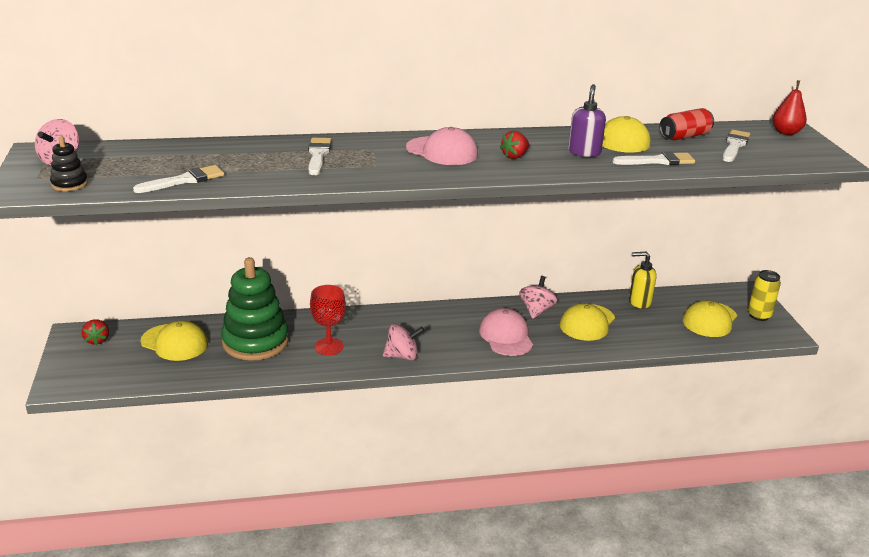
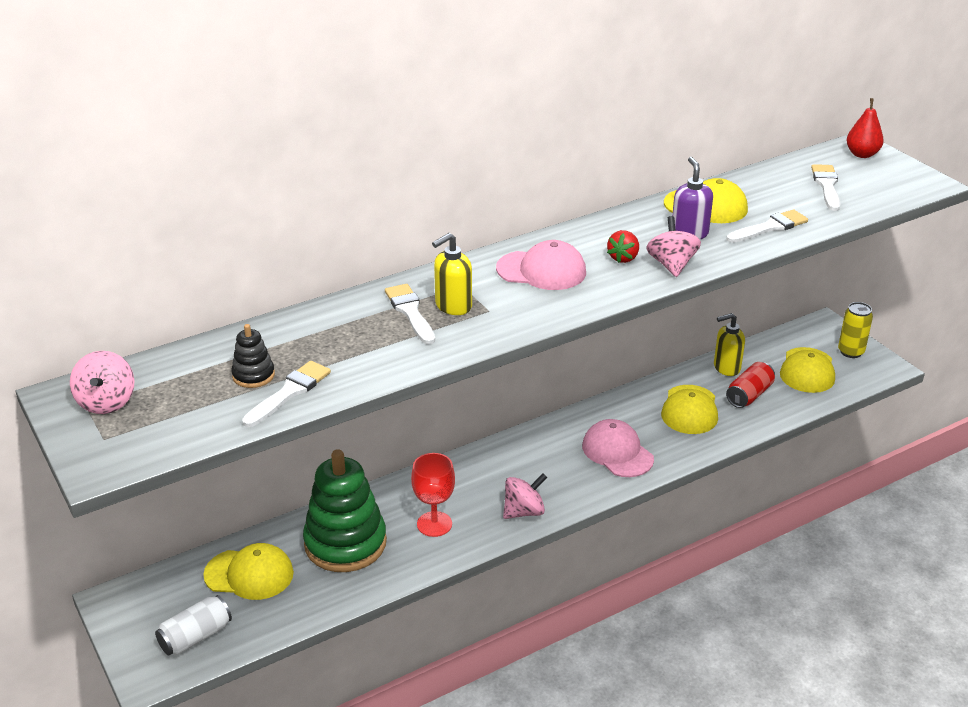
camera: 20 degrees left, 5 degrees up
(69, 184) = (155, 436): black stacking toy -> black stacking toy (253, 375)
(97, 340) = (149, 600): red strawberry -> none
(108, 370) = (195, 637): none -> white can
(353, 158) = (453, 306): none -> yellow soap dispenser
(536, 310) = (628, 409): pink spinning top -> pink spinning top (671, 265)
(684, 136) = (770, 184): red can -> red can (749, 395)

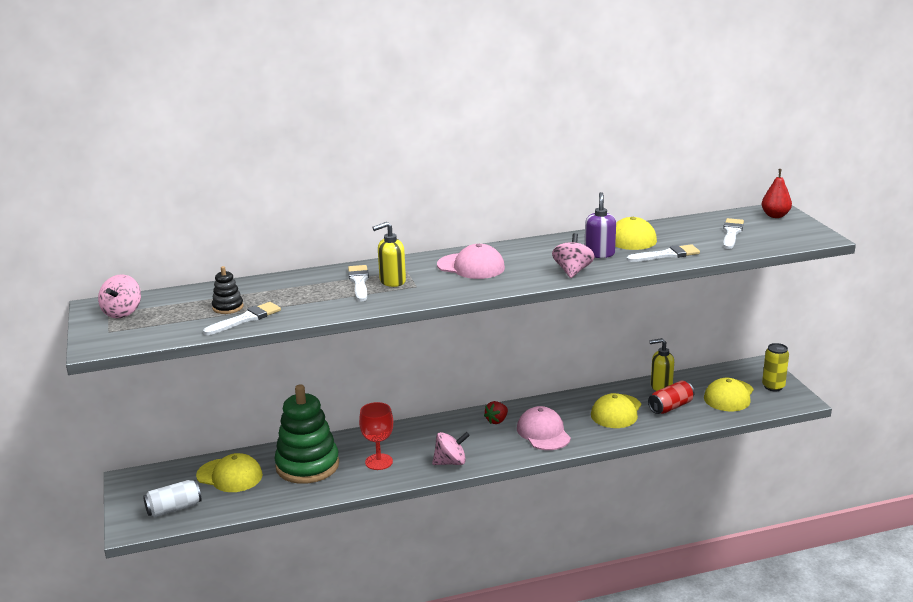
camera: 15 degrees right, 10 degrees down
(623, 258) = (538, 264): red strawberry -> red strawberry (497, 421)

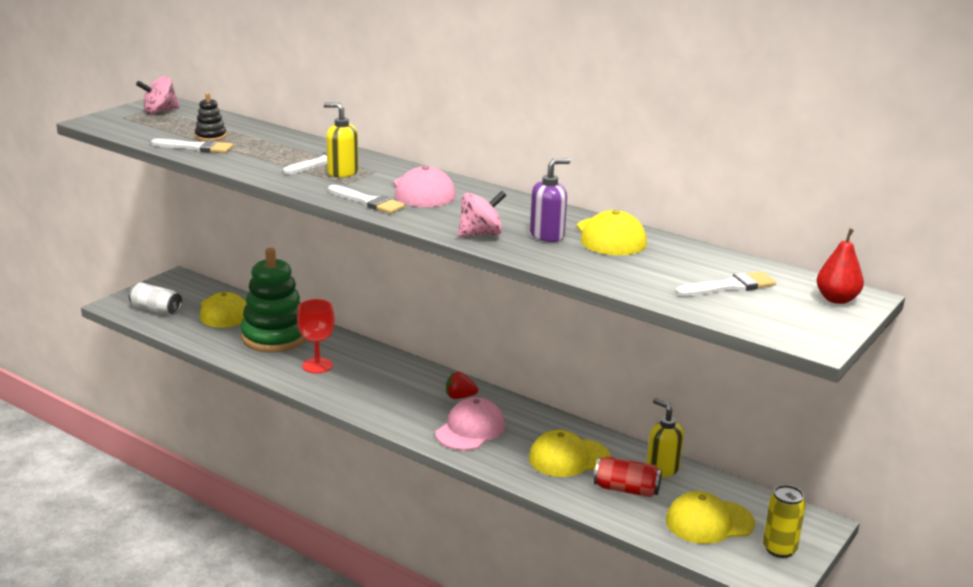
camera: 50 degrees right, 0 degrees up
(450, 462) = (357, 400): pink spinning top -> none
(666, 255) = (601, 267): white brush -> white brush (368, 202)

